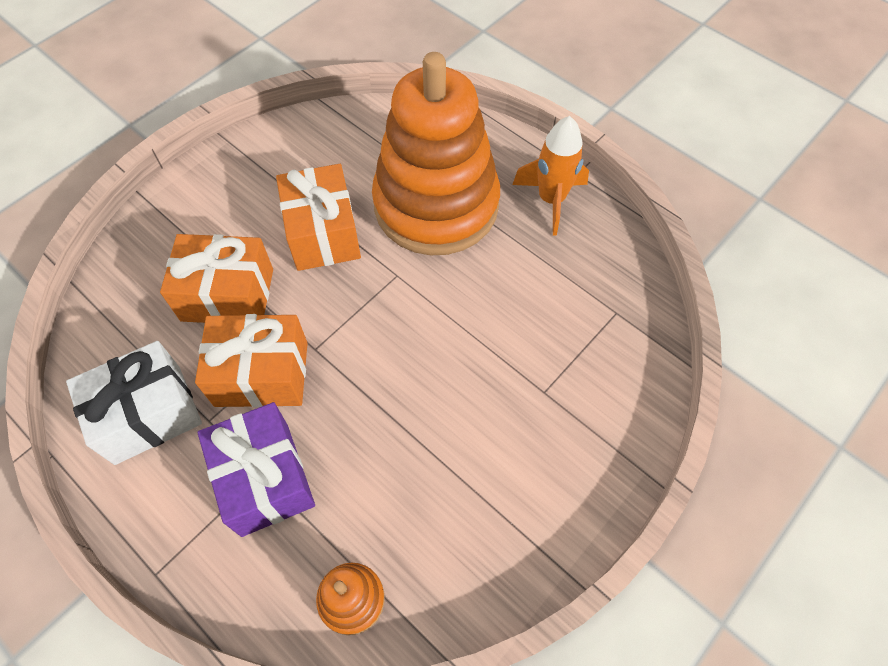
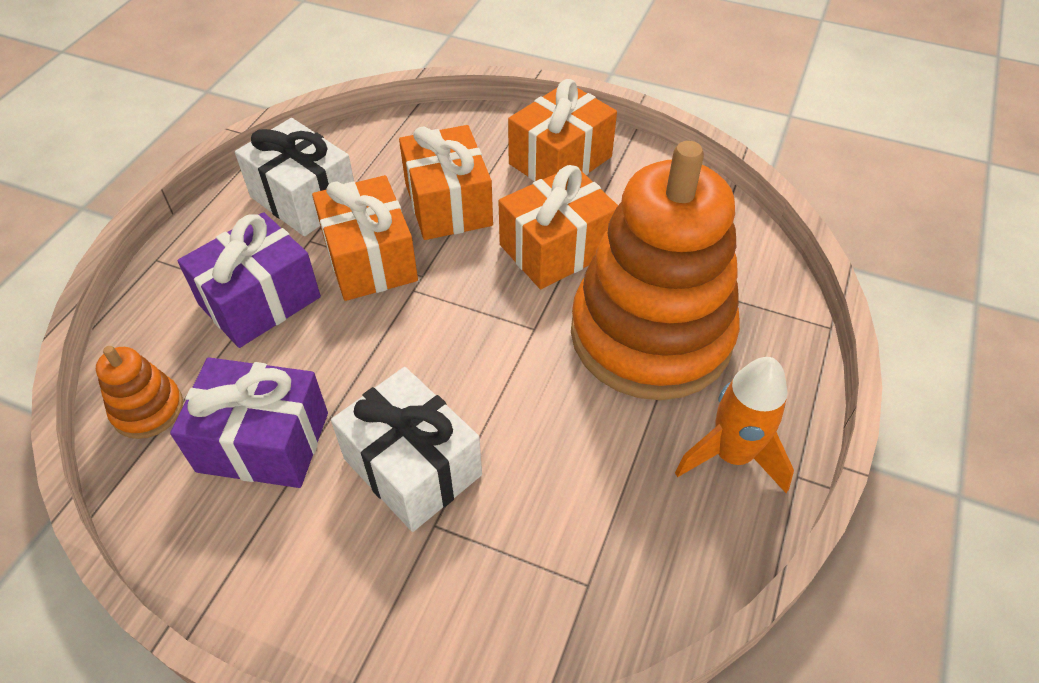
camera: 70 degrees right, 10 degrees down
(223, 197) = (560, 160): none -> orange gift
(426, 501) = (263, 442): none -> purple gift
(491, 393) = (413, 466): none -> white gift

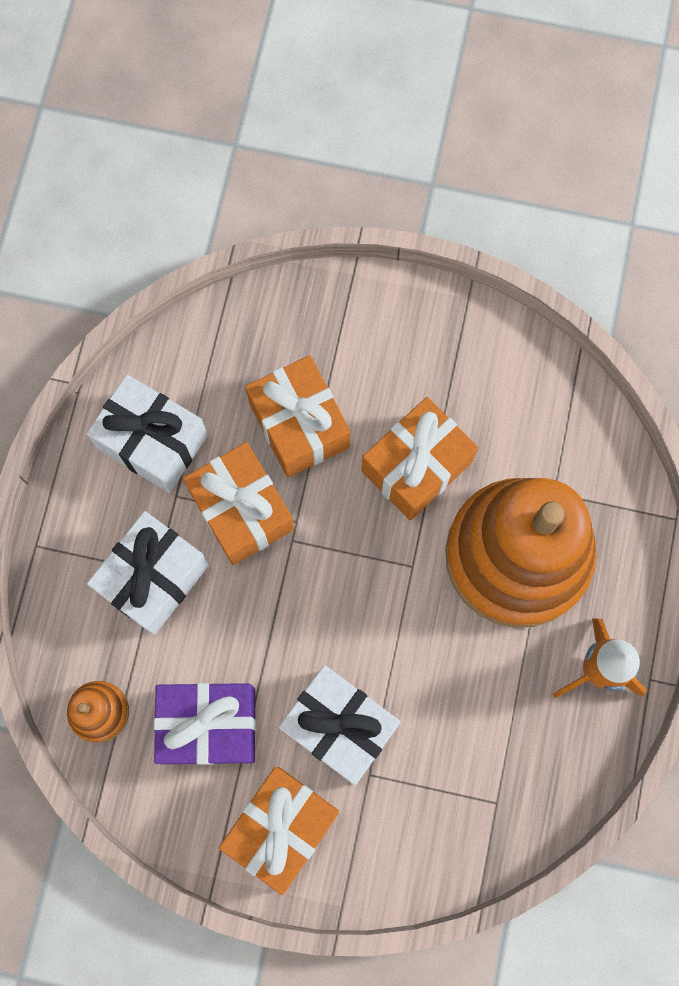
camera: 10 degrees left, 25 degrees up
(259, 300) = (153, 578): purple gift -> white gift
(560, 160) = (400, 343): orange gift -> orange gift (282, 827)

